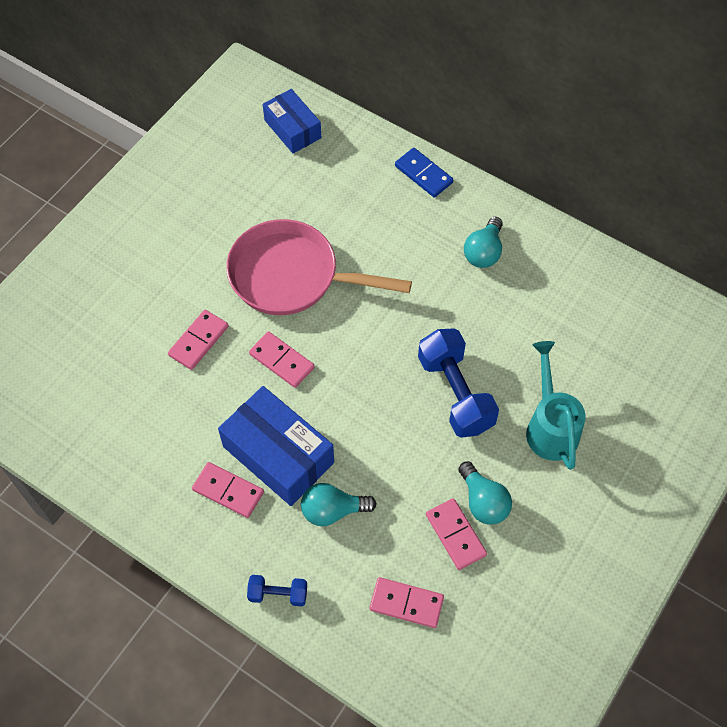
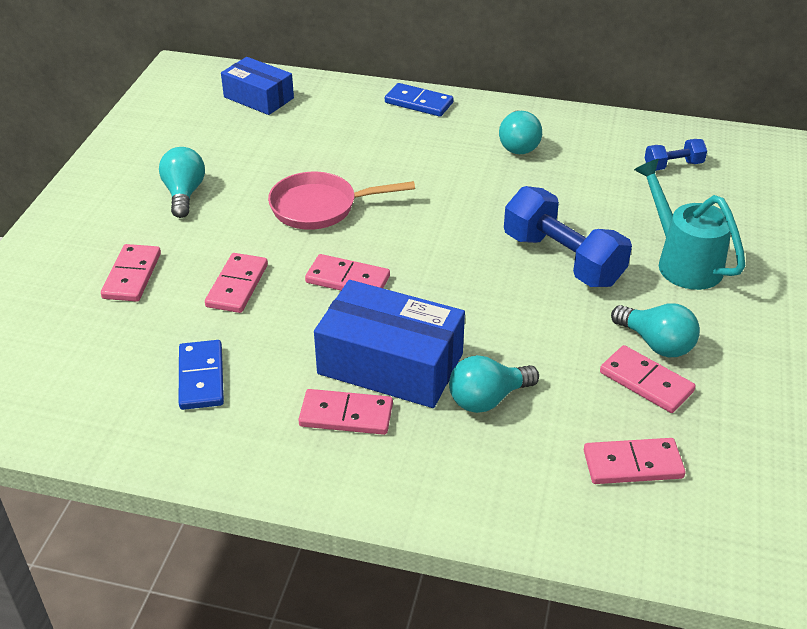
camera: 20 degrees left, 20 degrees down
(127, 306) = (132, 276): none -> pink domino
(142, 423) = (201, 377): none -> blue domino
(193, 229) = (184, 194): none -> turquoise light bulb
(278, 594) = (467, 502): blue dumbbell -> blue dumbbell (673, 165)
(291, 276) = (320, 207): pink pan -> pink pan, size x0.65

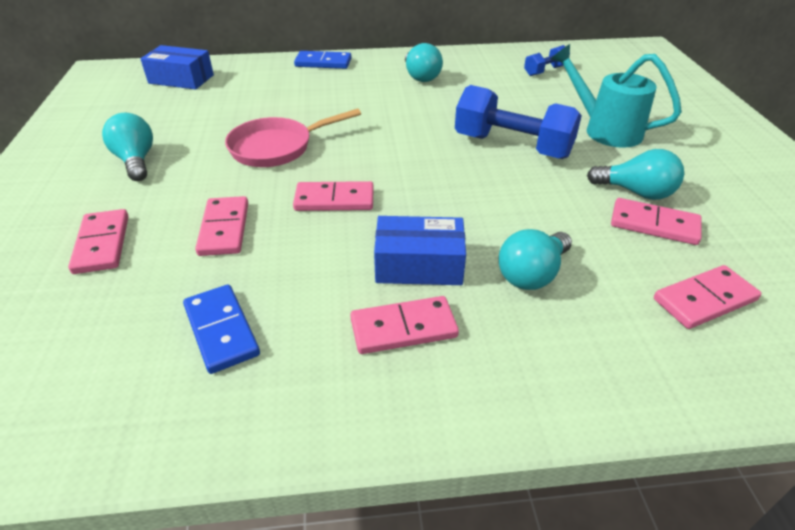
camera: 20 degrees left, 0 degrees up
(390, 364) = (419, 265): blue box -> blue box, size x0.64

